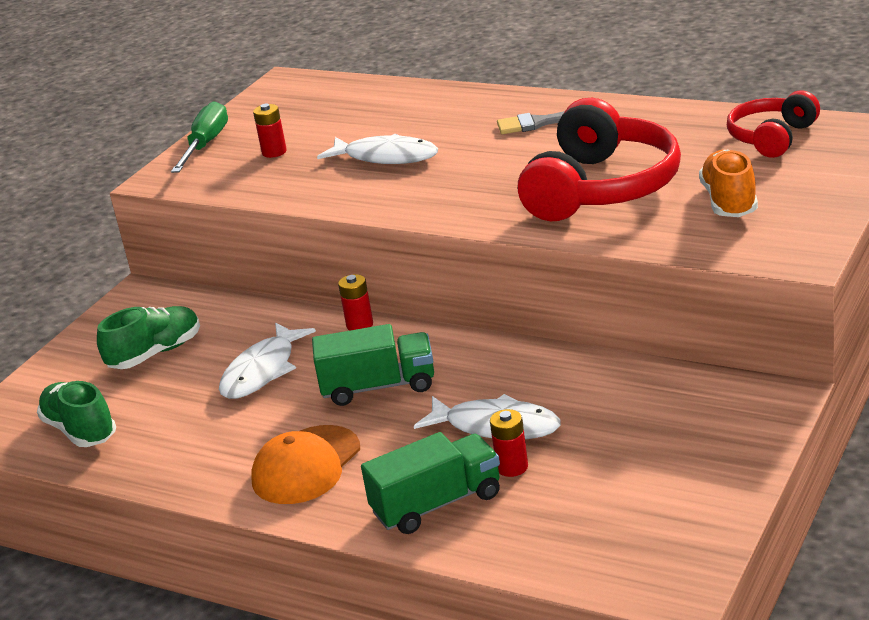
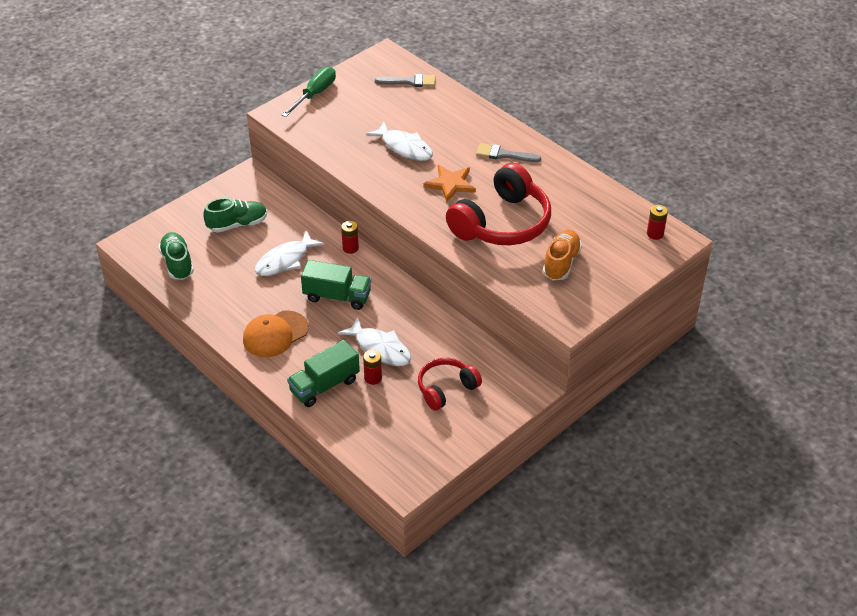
camera: 15 degrees right, 15 degrees up
(274, 152) = (348, 117): red battery -> red battery (655, 234)
(342, 95) = (410, 81): none -> grey brush
(437, 504) = (324, 385): green truck -> green truck turned 150 degrees clockwise
(487, 173) = (450, 184): none -> orange star
(772, 138) = (619, 222): red headphones -> red headphones (446, 389)

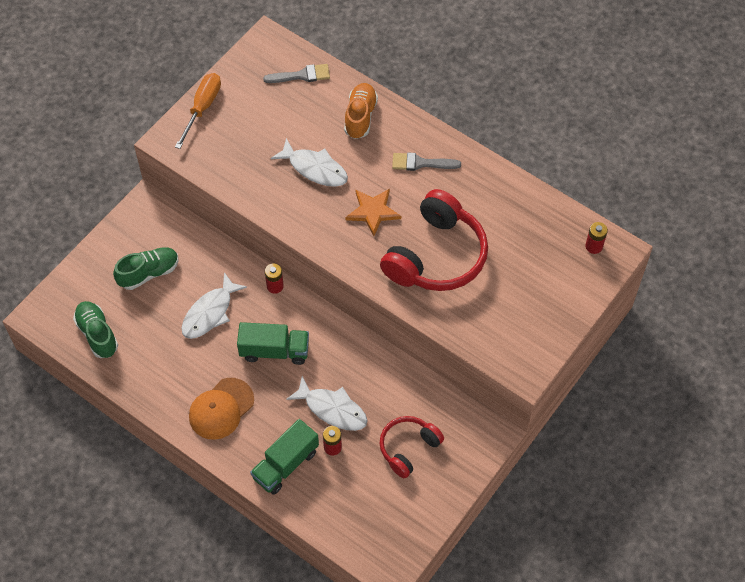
camera: 10 degrees left, 15 degrees up
(314, 94) = (202, 108): green screwdriver -> orange screwdriver
(561, 263) = (505, 299): orange shoe -> orange shoe (360, 117)

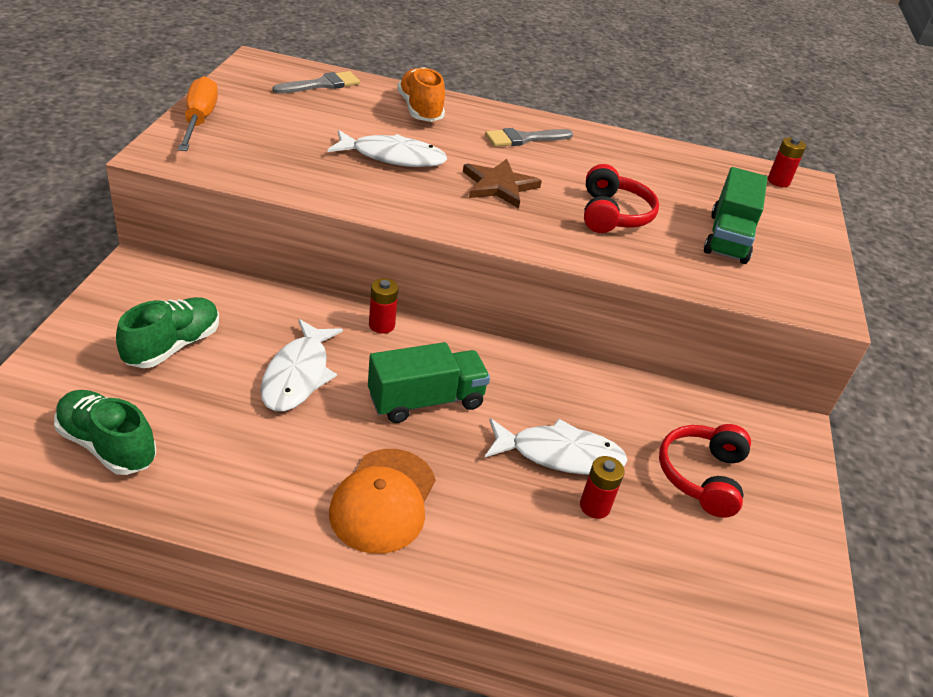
camera: 30 degrees left, 20 degrees down
(285, 464) = (538, 554): green truck -> green truck (728, 238)
(373, 212) = (499, 186): orange star -> brown star
(436, 256) = (612, 214): red headphones -> red headphones, size x0.57

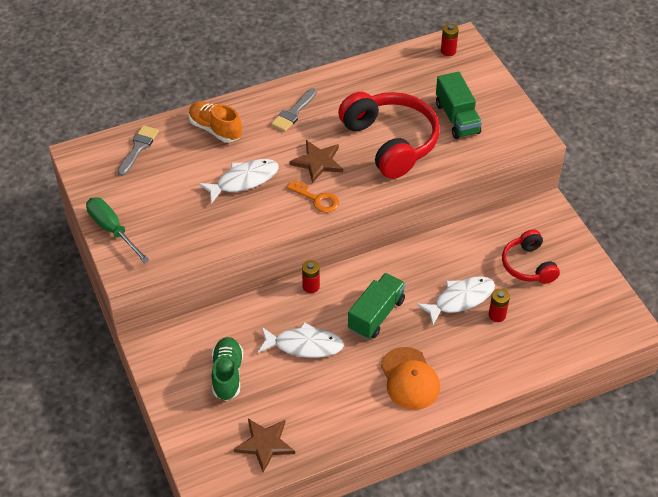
camera: 30 degrees left, 10 degrees up
(107, 445) = (265, 444): green shoe -> brown star
(199, 120) = (112, 230): orange screwdriver -> green screwdriver
(298, 375) = (304, 345): white fish -> white fish turned 60 degrees counterclockwise
(455, 213) = (317, 199): none -> orange key
(612, 214) = (390, 142): red headphones -> red headphones, size x1.74

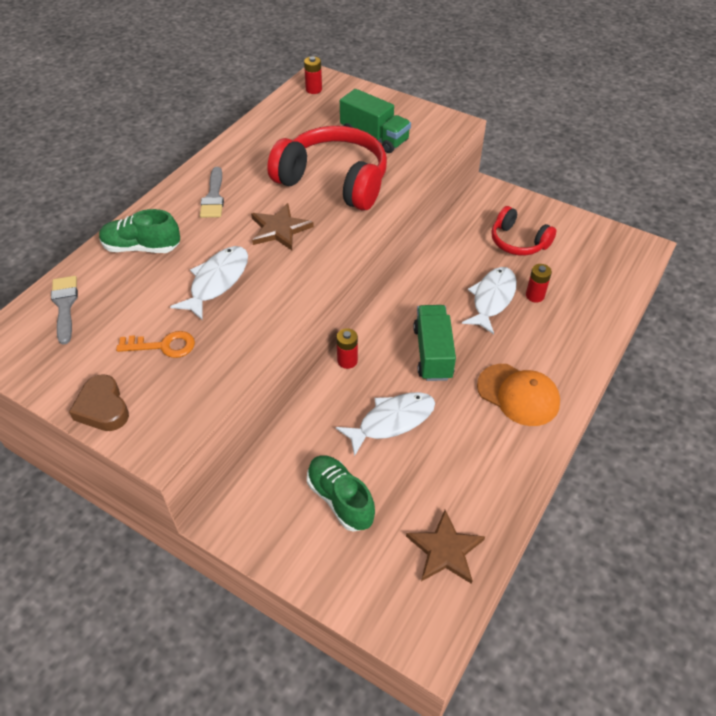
camera: 35 degrees left, 0 degrees up
(112, 230) = (103, 408): green screwdriver -> brown heart
(215, 129) = (142, 247): orange shoe -> green shoe
(317, 199) = (310, 262): orange key -> orange key (163, 346)

